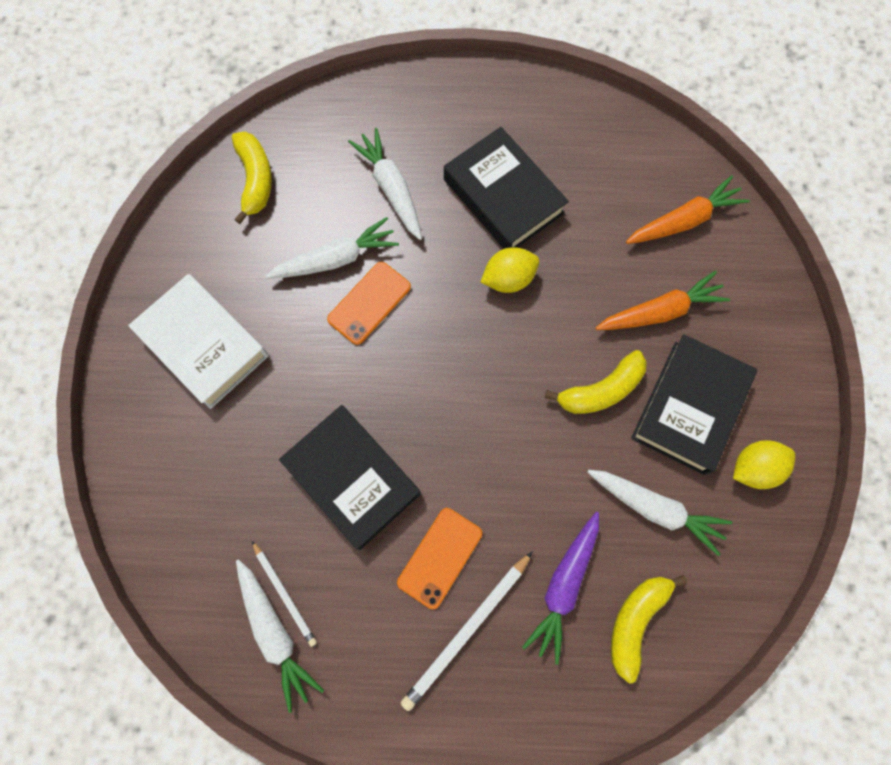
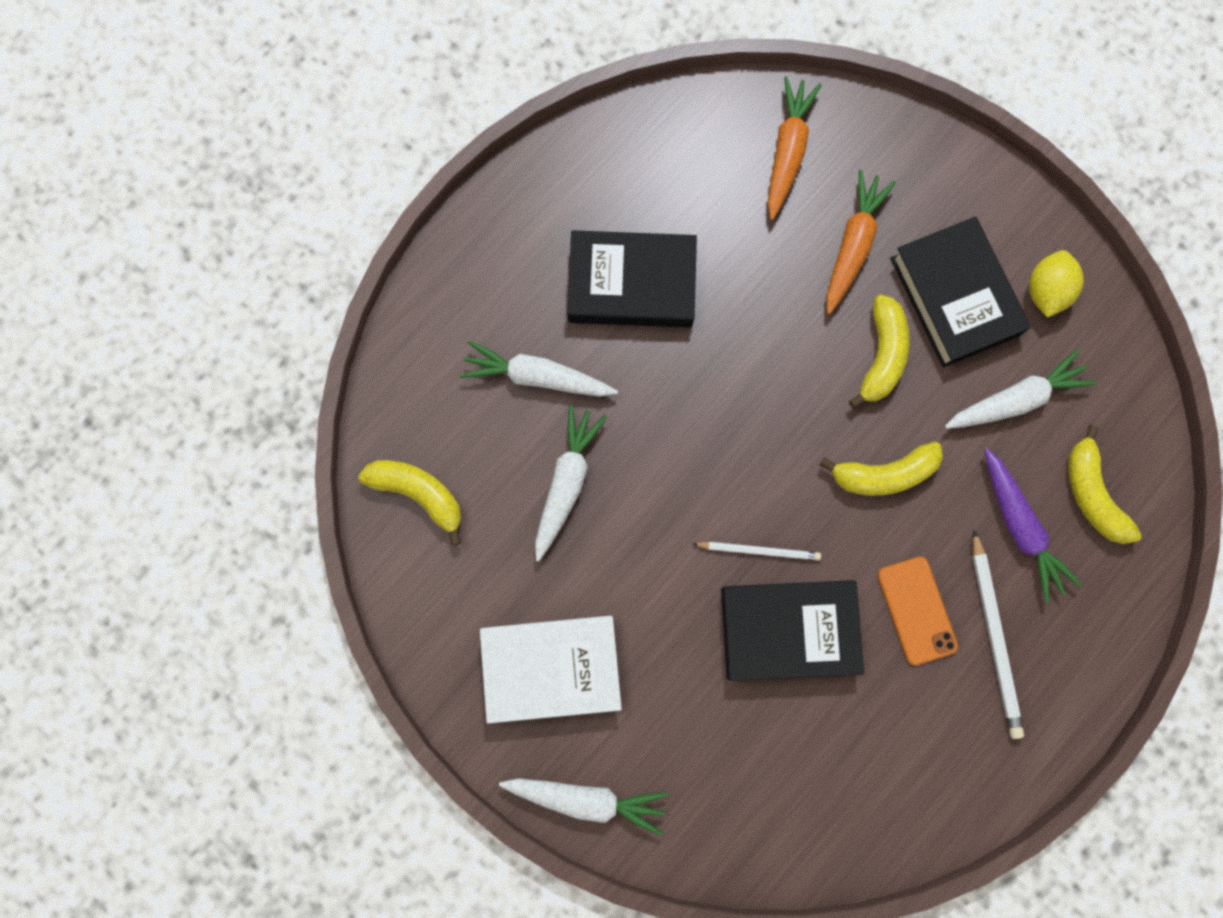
camera: 50 degrees left, 5 degrees up
(275, 633) = (871, 800): white carrot -> white carrot (586, 799)
(285, 594) = (844, 767): white pencil -> white pencil (759, 550)
(369, 303) = (635, 487): orange phone -> none
(508, 278) = (715, 346): yellow lemon -> none
(518, 457) = (884, 474): none -> yellow banana

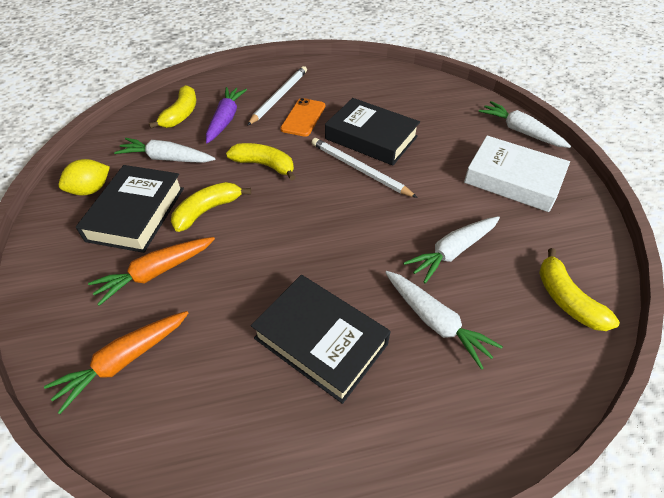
camera: 145 degrees left, 30 degrees down
(759, 550) = (359, 169): white pencil -> white pencil, size x1.60

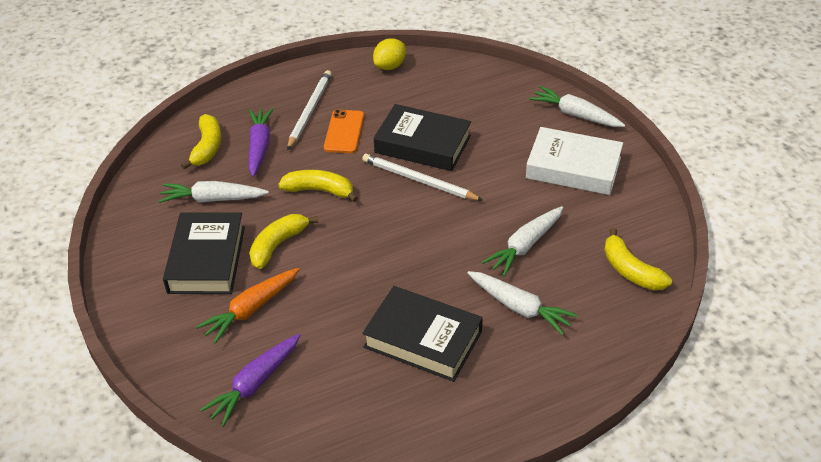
camera: 10 degrees left, 5 degrees down
(91, 190) = (147, 244): yellow lemon -> yellow lemon (390, 66)
(124, 361) = (255, 384): orange carrot -> purple carrot

